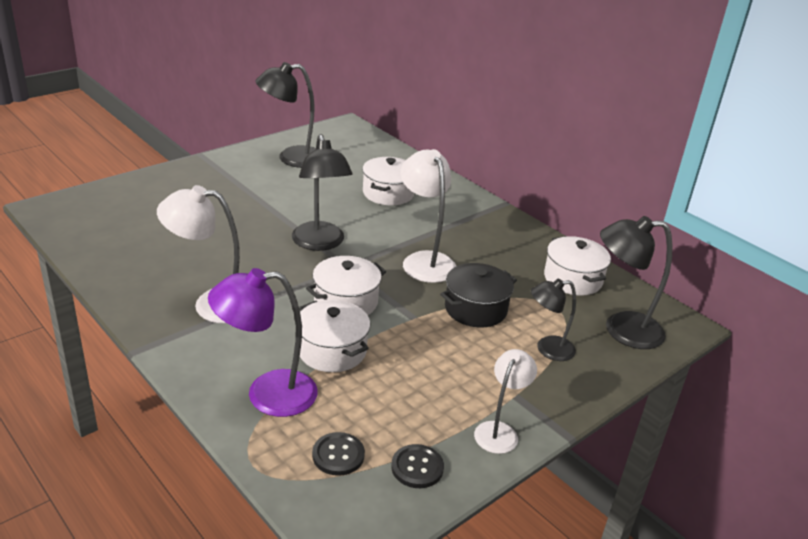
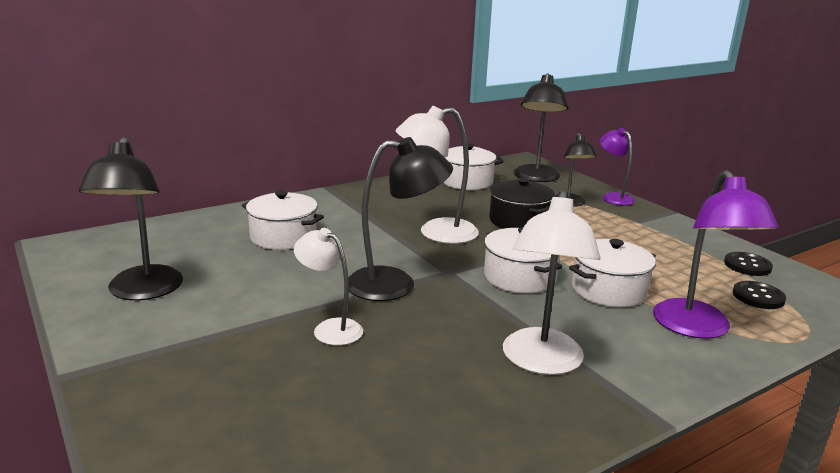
camera: 80 degrees left, 10 degrees down
(499, 431) = (682, 232): white lamp -> white lamp (330, 328)
(590, 387) = (613, 197): none -> purple lamp

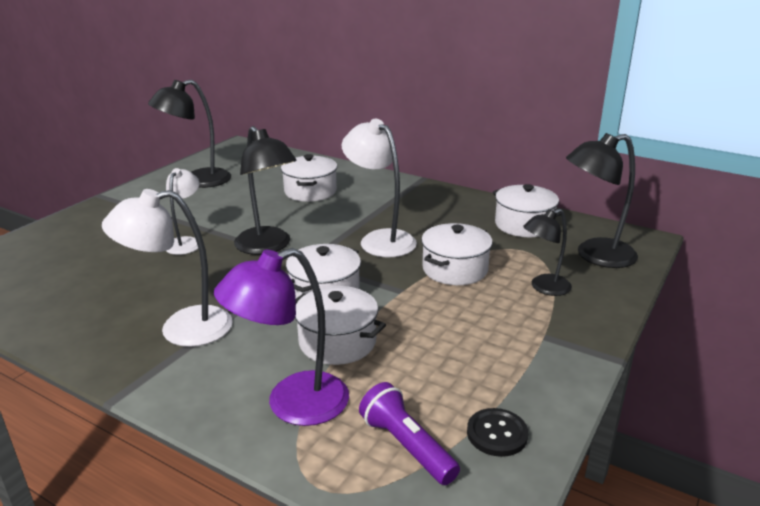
camera: 65 degrees right, 5 degrees up
(519, 221) = (455, 269): black pot -> white pot
(613, 197) = (605, 311): purple lamp -> none
(758, 297) = (406, 446): black button -> purple flashlight

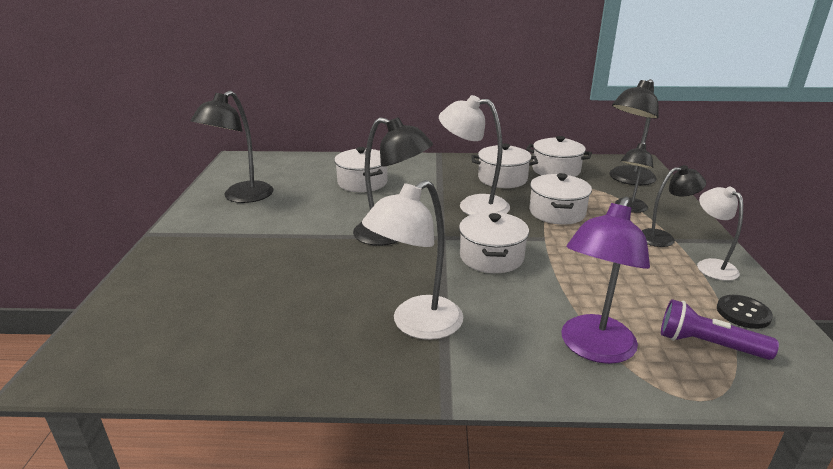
camera: 30 degrees left, 0 degrees up
(186, 242) = (310, 252): white lamp -> white lamp (710, 265)
(337, 342) = (555, 290): white pot -> white pot (502, 179)
(533, 330) = (663, 238): none -> black lamp

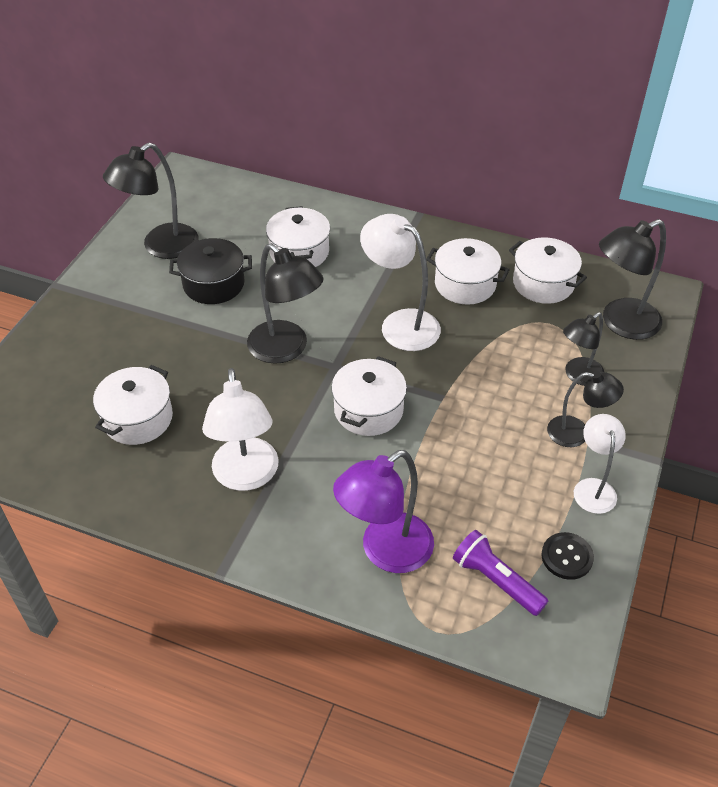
camera: 20 degrees right, 20 degrees up
(301, 209) = (213, 284): none -> black pot
(416, 325) = (246, 476): white lamp -> white lamp turned 75 degrees counterclockwise
(557, 212) = (487, 360): white pot -> white pot (137, 418)

